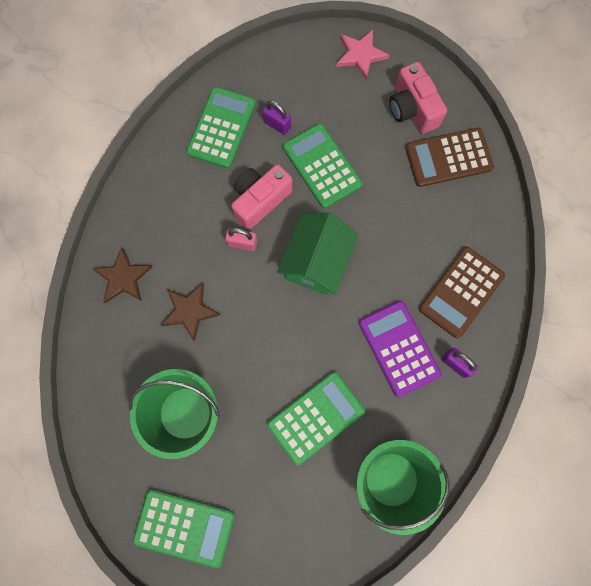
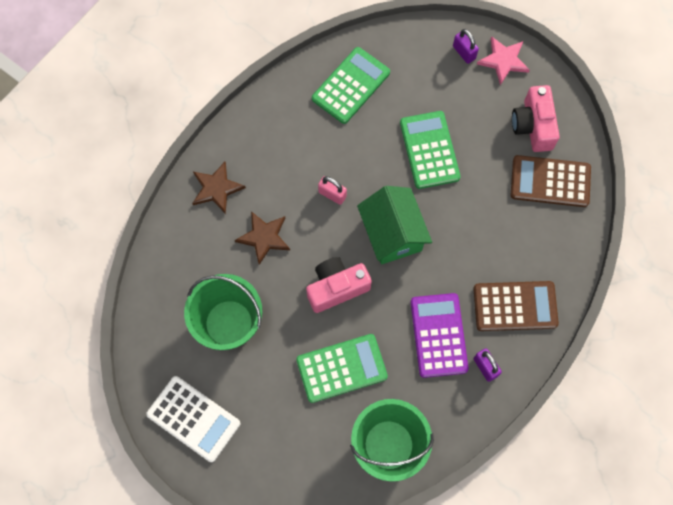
camera: 20 degrees right, 5 degrees down
(184, 527) = (193, 418): green calculator -> white calculator
(260, 200) = (362, 162): pink camera -> pink camera (336, 288)
(277, 124) = (402, 99): purple padlock -> purple padlock (464, 52)
(316, 262) = (392, 234): green house -> green house turned 60 degrees counterclockwise
(461, 292) = (515, 306): brown calculator -> brown calculator turned 150 degrees counterclockwise

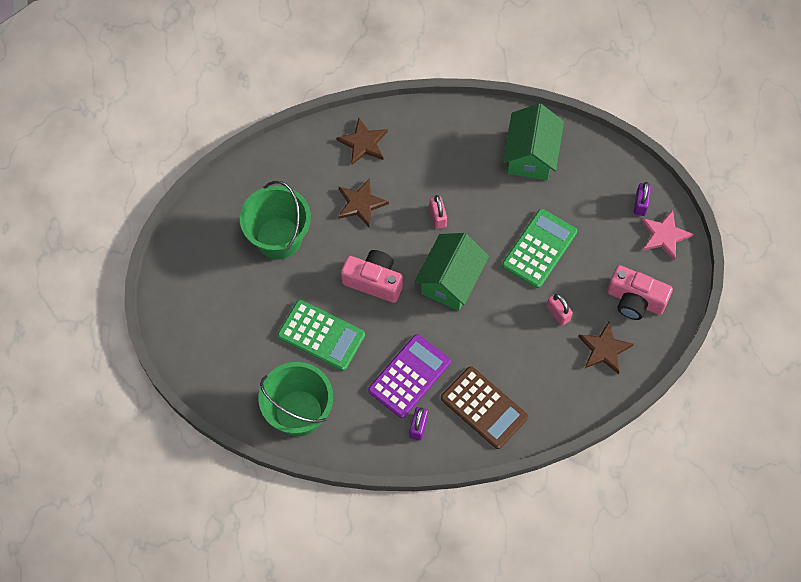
camera: 45 degrees right, 5 degrees down
(193, 418) = (194, 276): white calculator -> none
(351, 86) = (531, 155): green calculator -> green house
(492, 185) = (558, 313): none -> pink padlock
(533, 126) = (635, 300): pink camera -> pink camera turned 105 degrees counterclockwise
(550, 182) = (604, 349): brown calculator -> brown star

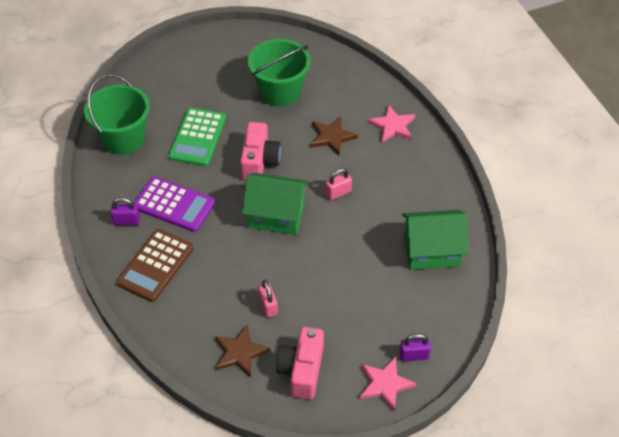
camera: 75 degrees right, 15 degrees down
(363, 143) = (392, 126): brown star -> pink star
(539, 249) = (332, 277): green calculator -> none
(558, 313) = (268, 306): pink padlock -> pink padlock turned 60 degrees counterclockwise

